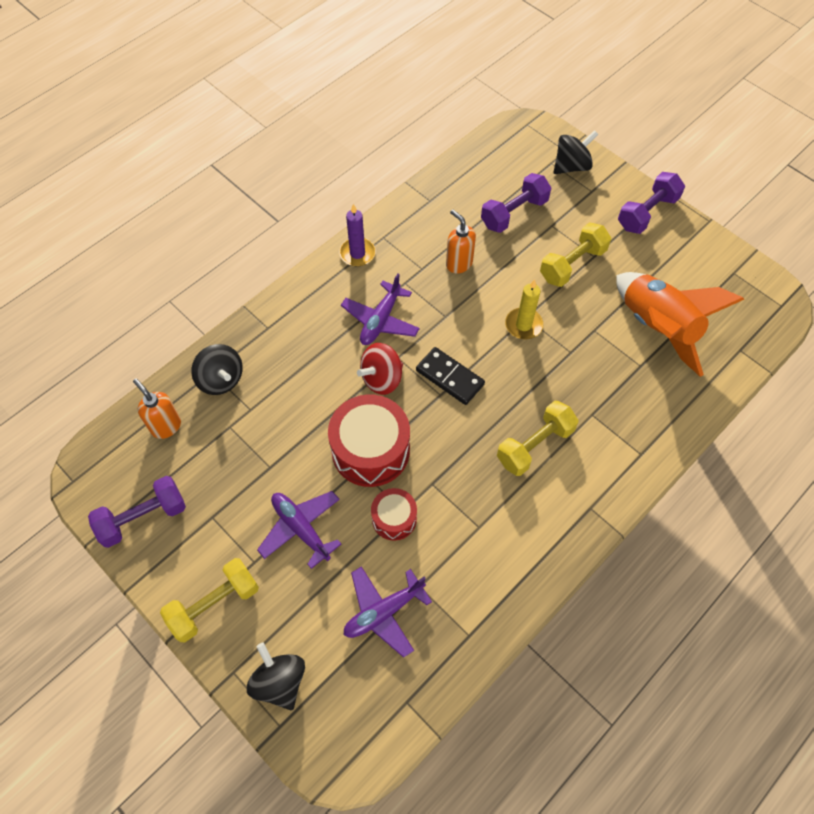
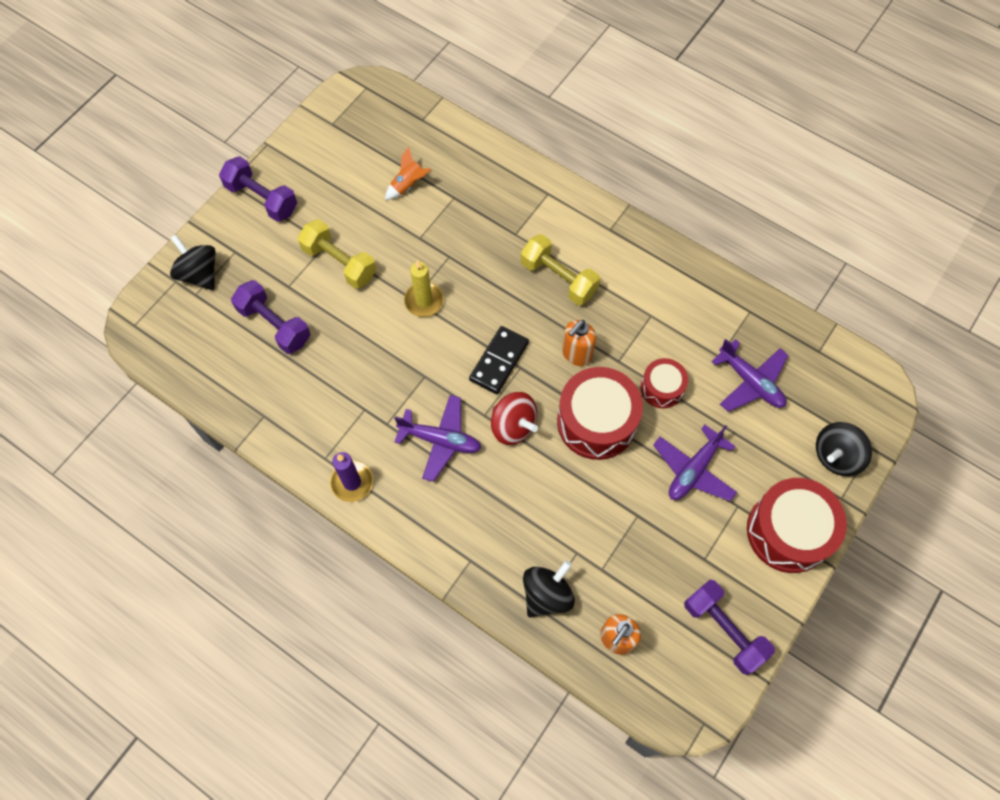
camera: 100 degrees left, 5 degrees up
(214, 604) = (788, 532): yellow dumbbell -> red drum
(459, 263) = (352, 372): orange soap dispenser -> orange soap dispenser (576, 354)
(657, 328) = (408, 185): orange rocket -> orange rocket, size x0.42

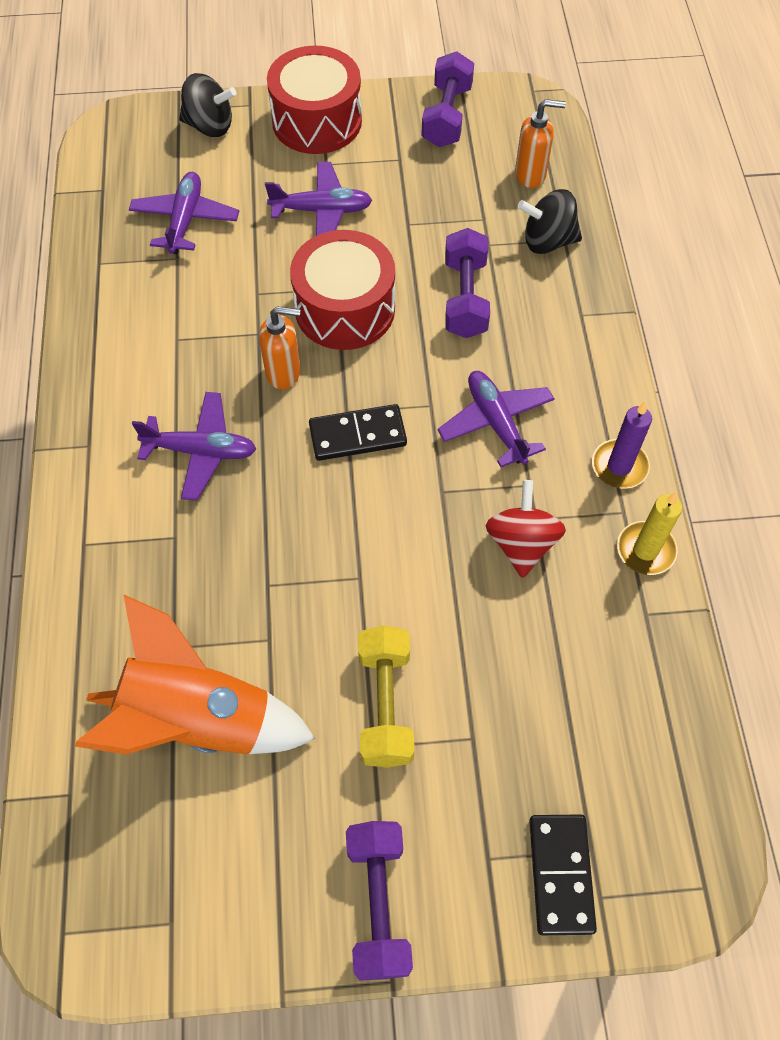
camera: 130 degrees left, 5 degrees down
(199, 273) = (560, 874): black spinning top -> black domino
(274, 325) = (535, 705): purple dumbbell -> purple dumbbell (465, 298)
(408, 185) = (198, 719): orange rocket -> orange rocket, size x2.38
(424, 301) = (351, 565): yellow candle -> yellow candle (645, 550)
(513, 426) = (417, 372): red spinning top -> red spinning top (521, 543)
(558, 278) = (201, 451): yellow dumbbell -> purple plane
(662, 388) = (257, 281): red drum -> none

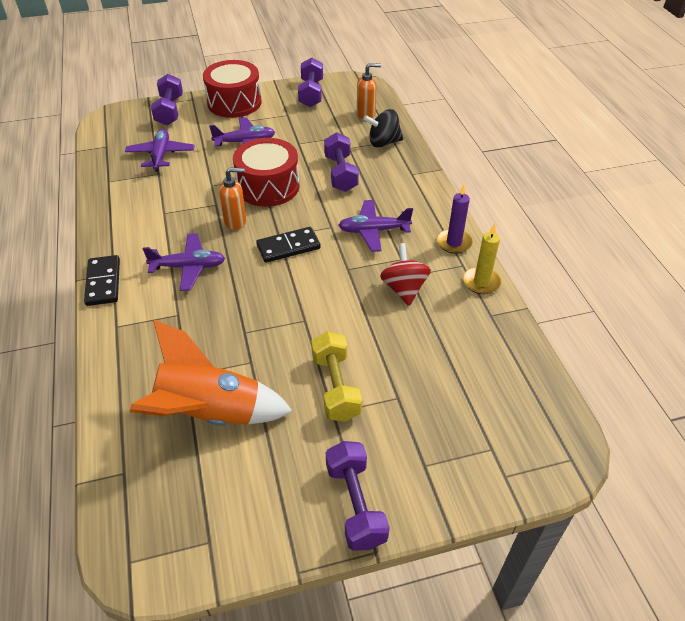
camera: 10 degrees left, 15 degrees down
(210, 126) = (169, 111): black spinning top -> purple dumbbell
(496, 423) = (373, 231): purple plane -> purple plane turned 60 degrees counterclockwise
(560, 874) = (475, 467): black domino -> black domino (103, 282)

